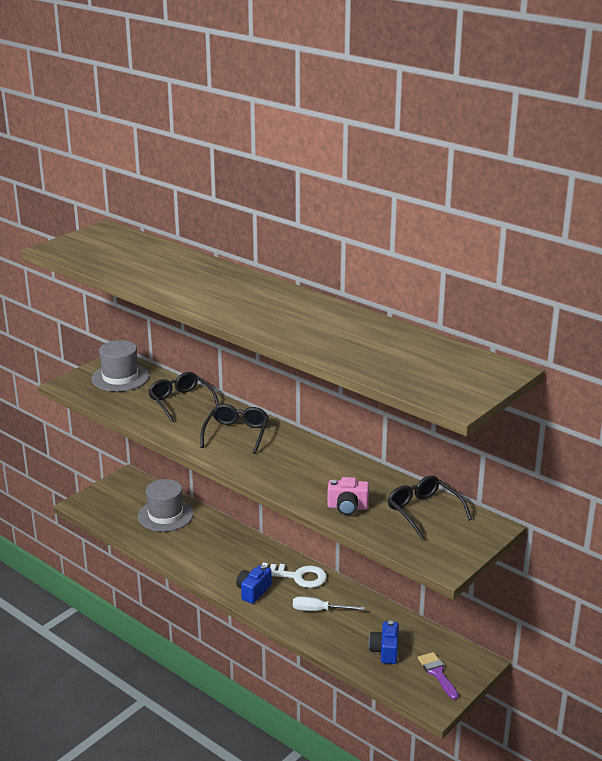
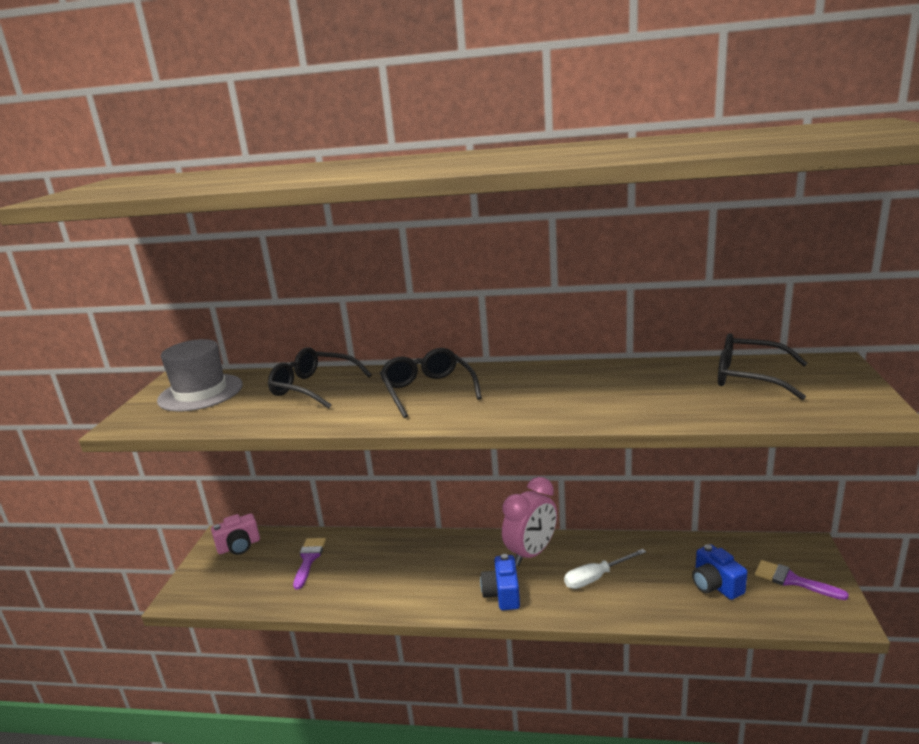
camera: 30 degrees left, 5 degrees down
(165, 515) = (309, 559): grey hat -> purple brush
(298, 576) = (531, 553): white key -> pink clock
(347, 507) = (671, 405): pink camera -> pink camera (239, 546)

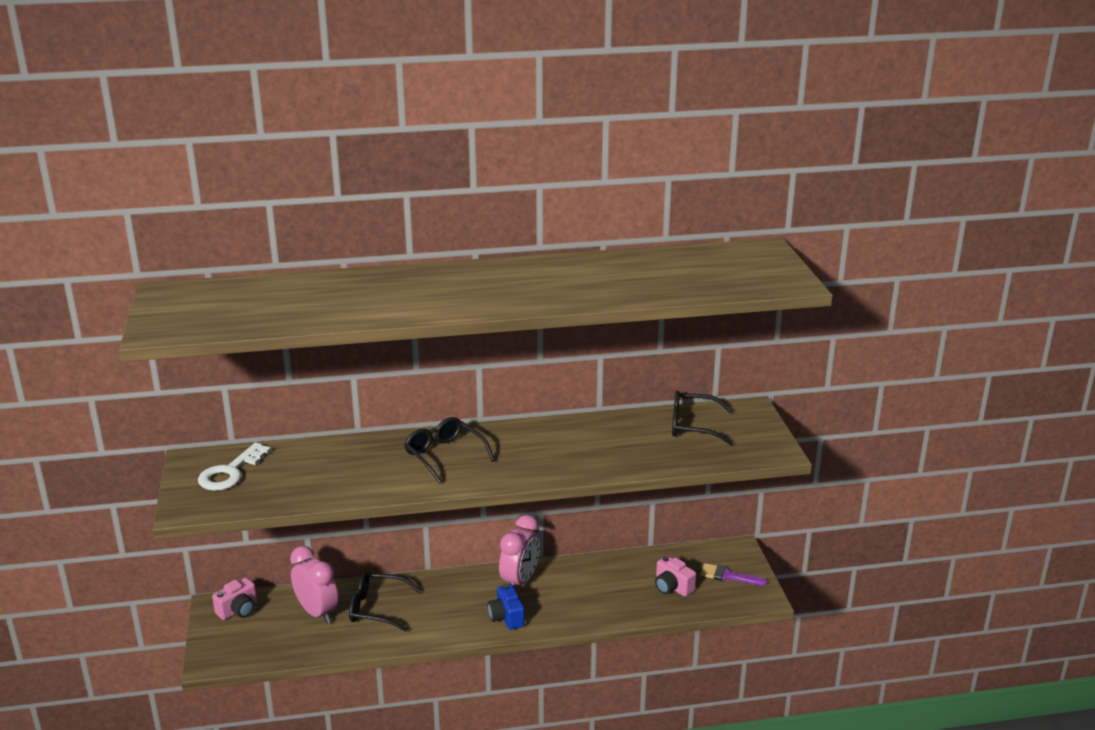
camera: 20 degrees left, 5 degrees up
(200, 392) = (230, 472): grey hat -> white key
(309, 559) = (317, 612): purple brush -> pink clock
(314, 387) = (338, 459): black glasses -> black glasses (377, 608)
(596, 577) = (579, 594): white screwdriver -> none
(715, 585) = (672, 587): blue camera -> pink camera

